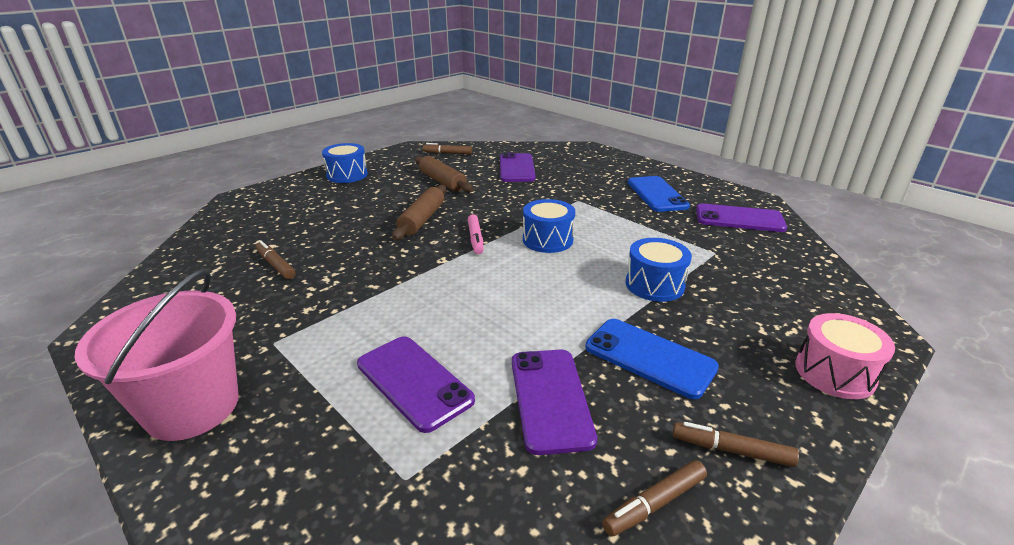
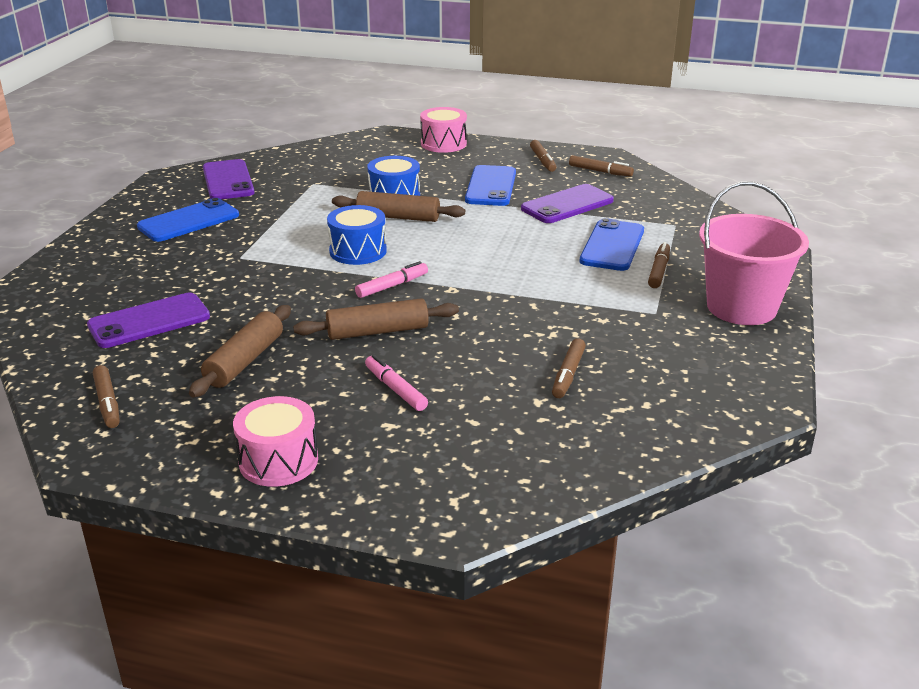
camera: 120 degrees left, 0 degrees up
(327, 388) = (659, 271): none -> brown marker
(347, 175) = (278, 461): blue drum -> pink drum
(355, 210) = (395, 389): none -> pink marker
(414, 382) = (612, 246): purple phone -> blue phone
(602, 273) = (398, 217): none -> brown rolling pin

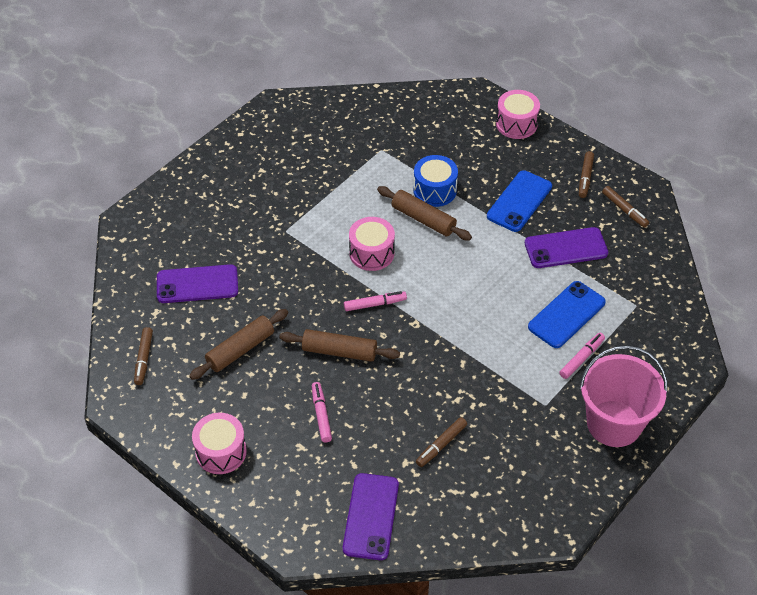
camera: 25 degrees right, 20 degrees up
(188, 221) = (268, 171): blue phone -> none
(228, 180) = (318, 124): purple phone -> purple phone (371, 516)
(358, 251) = (371, 253): blue drum -> pink drum
(659, 271) = (581, 358): brown marker -> pink marker

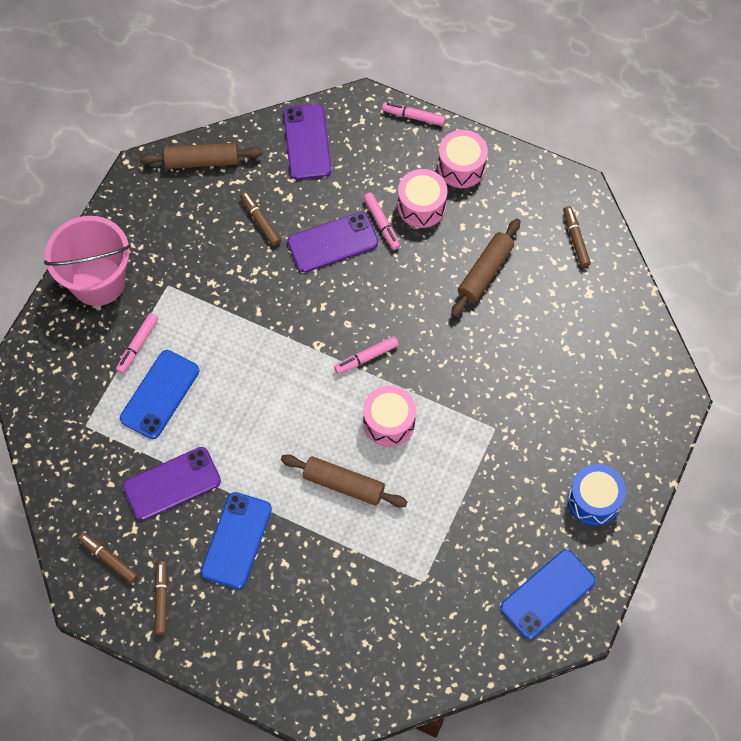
camera: 165 degrees right, 15 degrees up
(197, 284) = (561, 335): purple phone -> purple phone (332, 242)
(248, 517) = (413, 116): none -> pink marker
(292, 125) = (548, 594): none -> blue phone
(339, 351) = (386, 294): brown rolling pin -> brown rolling pin (202, 161)
(434, 190) = (341, 531): blue drum -> blue drum (593, 500)
(441, 445) = (260, 221): brown marker -> brown marker turned 60 degrees counterclockwise
(516, 124) = (262, 671): pink drum -> pink drum (421, 206)

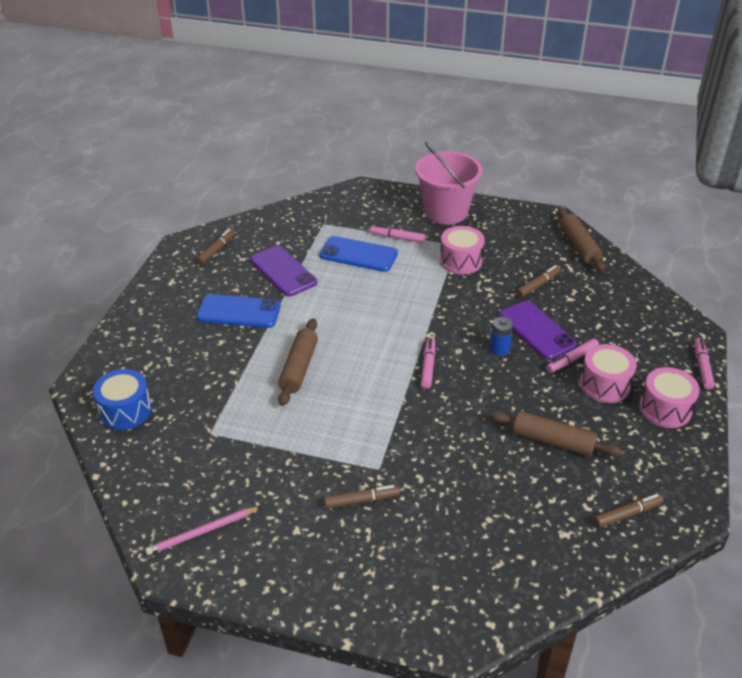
camera: 80 degrees right, 25 degrees down
(162, 599) = (185, 280): brown marker -> brown marker (361, 500)
(307, 142) = (632, 301): purple phone -> none
(353, 285) = (499, 349): none -> blue battery
(366, 357) = (428, 366): pink marker -> pink marker turned 45 degrees clockwise
(389, 422) = (366, 390): pink drum -> pink drum (460, 261)
(548, 594) = (202, 532): blue phone -> pink pencil
(593, 500) = (313, 563): blue drum -> blue drum (125, 410)

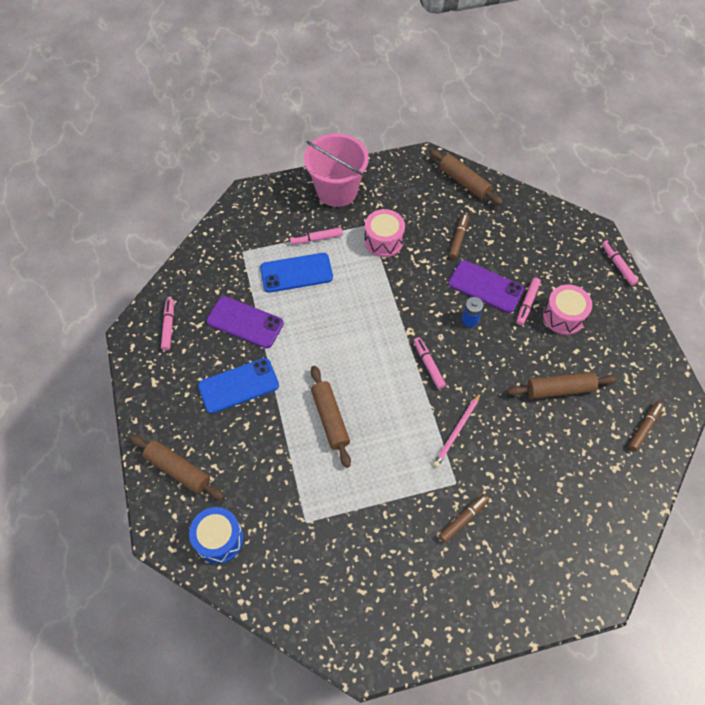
camera: 30 degrees left, 20 degrees up
(136, 348) = (178, 470): none -> brown rolling pin
(202, 532) = (367, 617): pink pencil -> pink pencil (457, 431)
(217, 250) = (168, 326): brown marker -> pink marker
(665, 409) = (615, 318): pink drum -> none

